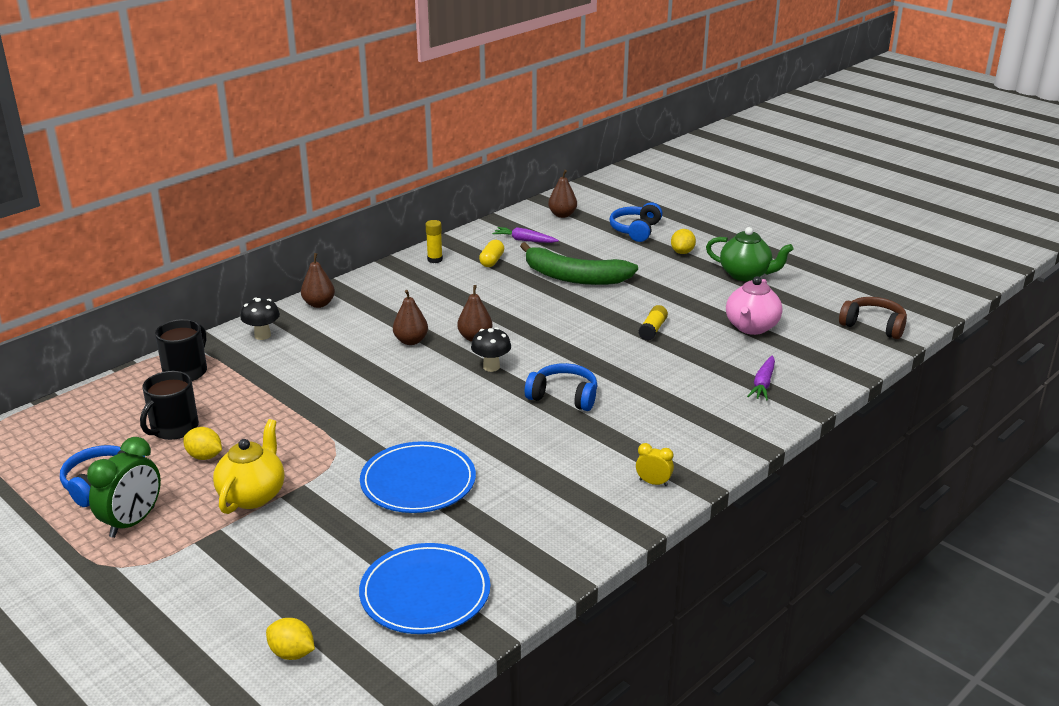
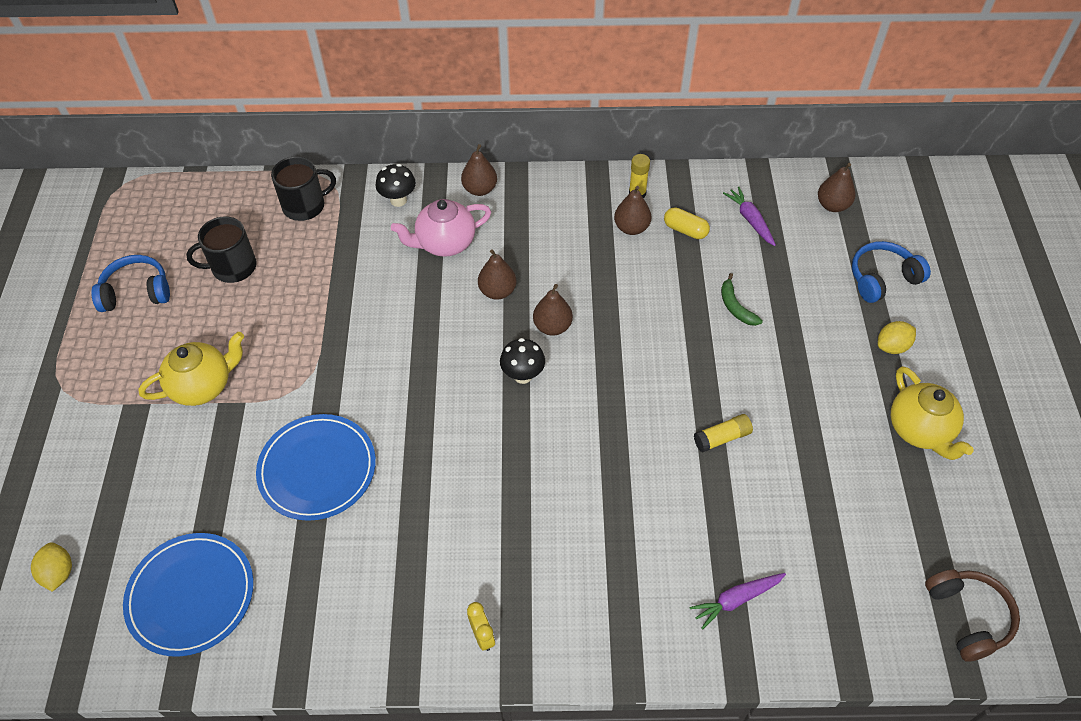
camera: 45 degrees right, 25 degrees up
(132, 522) = (112, 350): green clock -> none
(204, 456) = (219, 315): yellow lemon -> none
(456, 275) = (631, 228): none -> brown pear
(492, 261) = (685, 230): yellow capsule -> yellow capsule turned 60 degrees clockwise
(564, 396) = (537, 463): blue headphones -> none
(574, 277) = (735, 307): green banana -> green banana, size x0.43
(745, 275) = (919, 430): green teapot -> yellow teapot
(751, 327) = (825, 512): pink teapot -> pink teapot (445, 243)

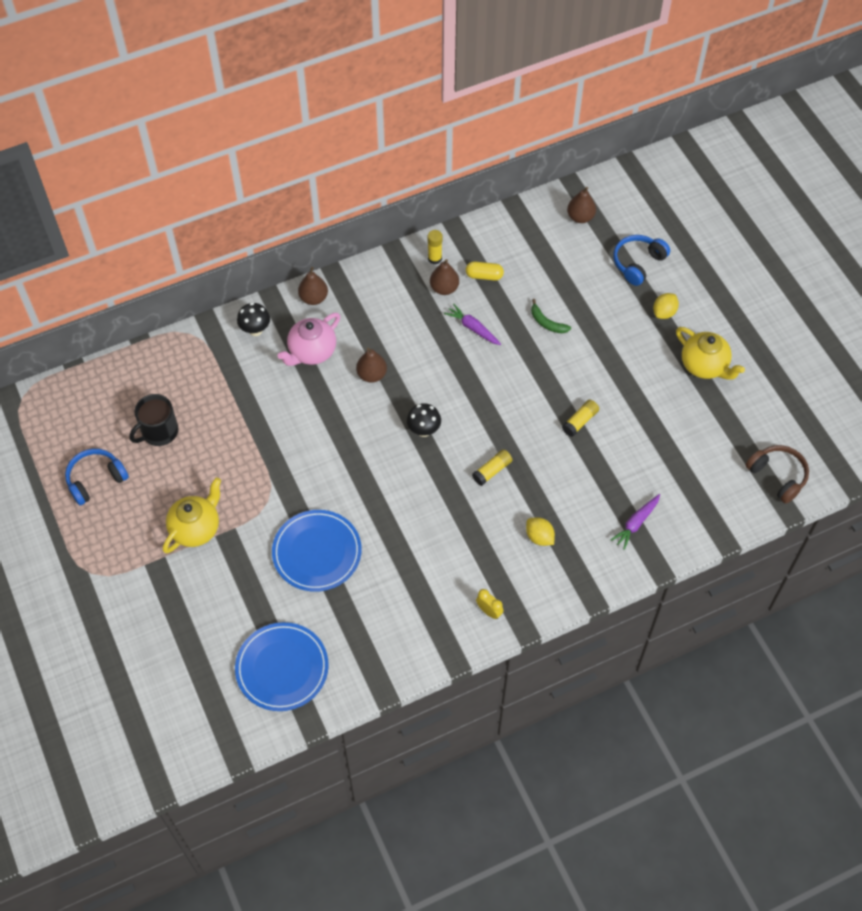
camera: 25 degrees left, 5 degrees up
(59, 573) = (180, 693): yellow lemon -> yellow lemon (539, 537)
(305, 206) = (184, 361): black mug -> none
(552, 326) = (426, 386): brown pear -> none
(580, 455) = (492, 471): none -> yellow glue stick
(750, 220) = (527, 250): purple carrot -> purple carrot (473, 328)

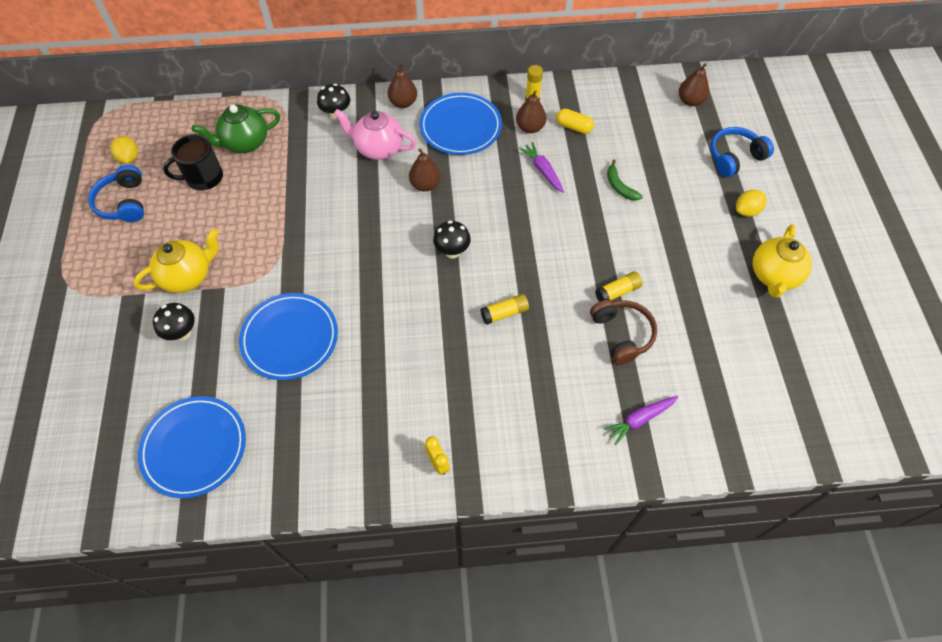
camera: 20 degrees right, 0 degrees up
(96, 480) = (124, 202): blue headphones -> blue headphones turned 90 degrees counterclockwise
(180, 385) = (245, 143): none -> green teapot
(219, 579) = (182, 333): none -> black mushroom
(312, 352) = (378, 148): pink teapot -> pink teapot turned 45 degrees clockwise
(379, 307) = (460, 127): none -> blue plate
(539, 537) = (526, 399): yellow lemon -> yellow lemon (129, 158)
(704, 366) = (774, 276): yellow teapot -> yellow teapot turned 45 degrees clockwise
(777, 476) = (823, 420): brown headphones -> brown headphones (622, 334)

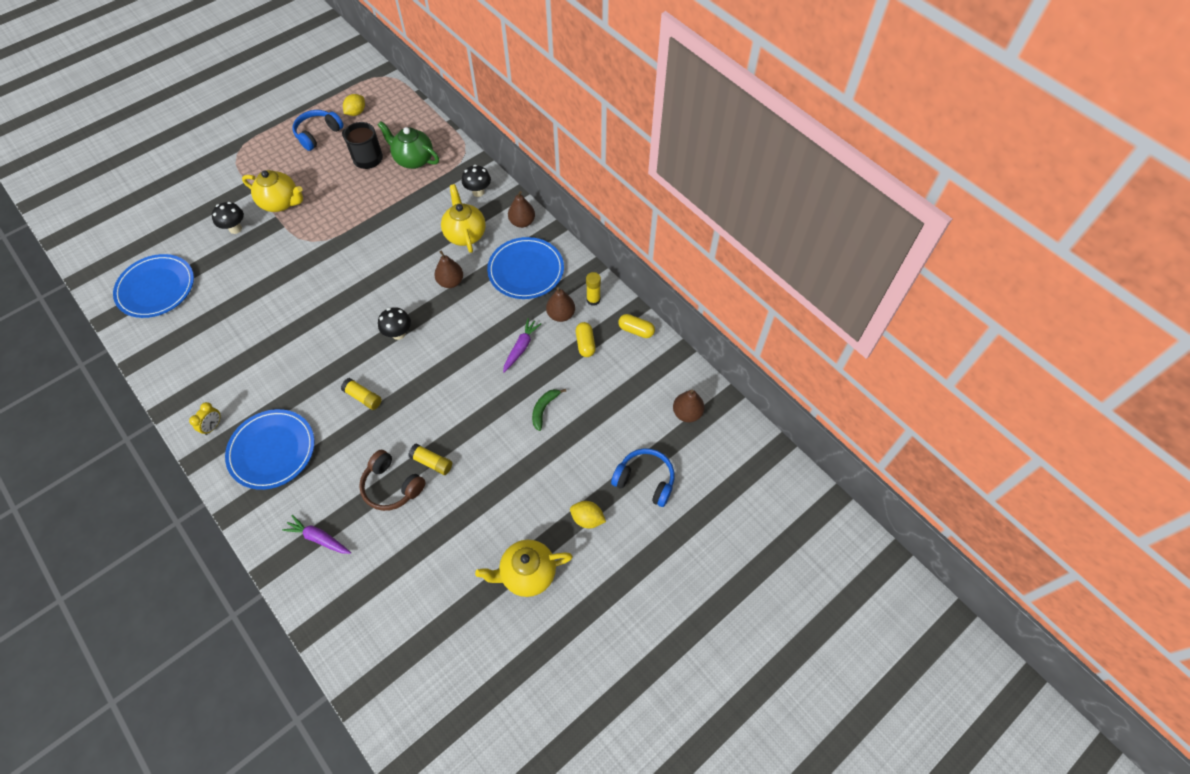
camera: 55 degrees right, 0 degrees up
(290, 338) = (265, 285): blue plate -> blue plate (272, 450)
(378, 148) = (465, 234): pink teapot -> yellow teapot
(586, 89) = (636, 330): none -> yellow capsule
(622, 334) = (392, 486): brown headphones -> brown headphones turned 90 degrees clockwise

